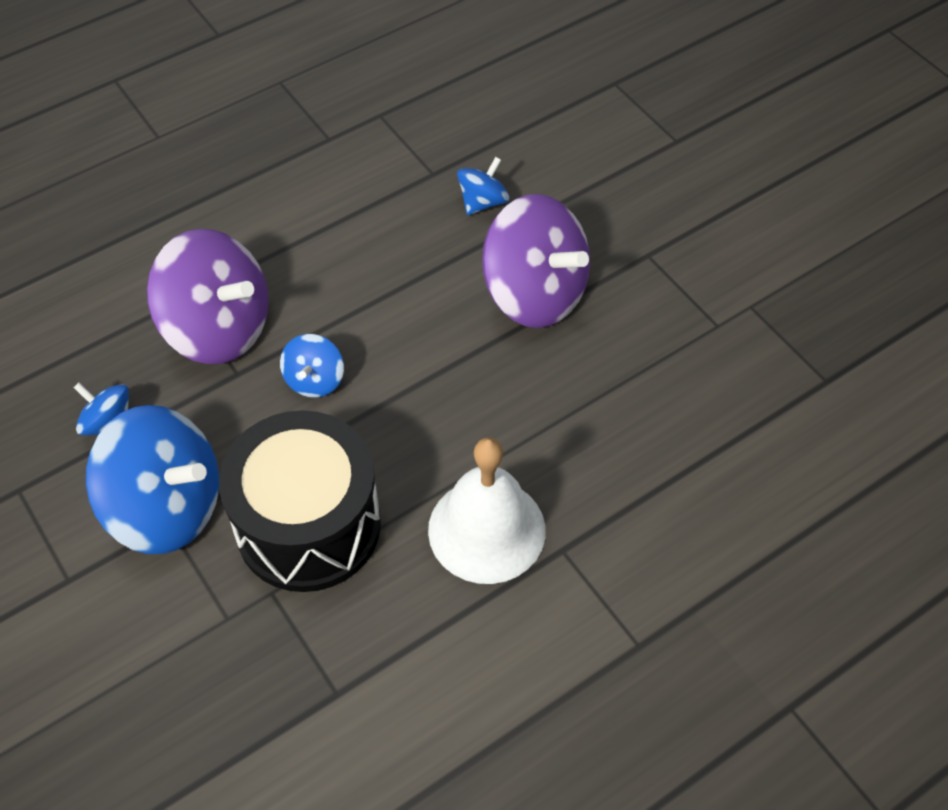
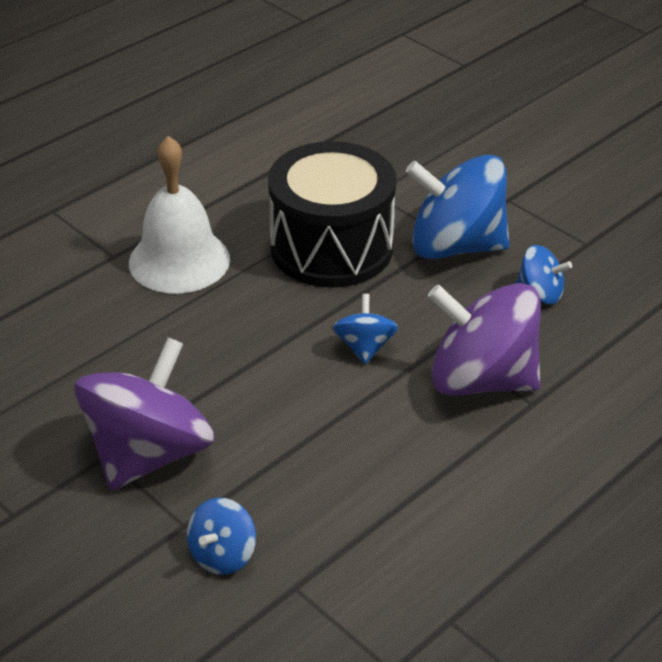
camera: 170 degrees right, 15 degrees down
(534, 293) = (149, 453): purple spinning top -> purple spinning top turned 90 degrees clockwise

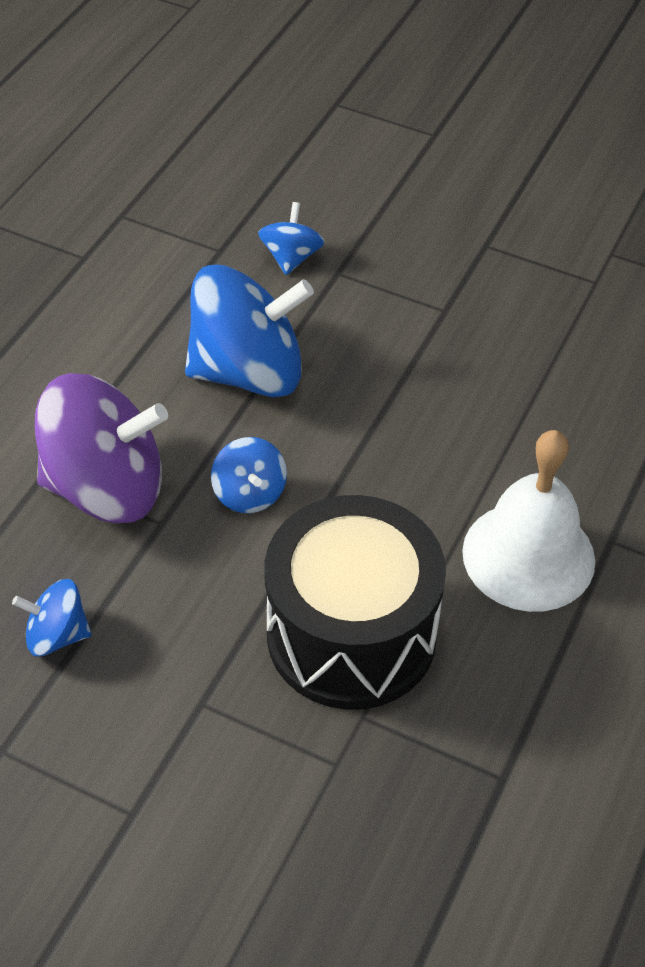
camera: 160 degrees right, 10 degrees up
(149, 453) = (407, 321): purple spinning top -> none
(455, 246) = (187, 688): blue spinning top -> blue spinning top (248, 372)

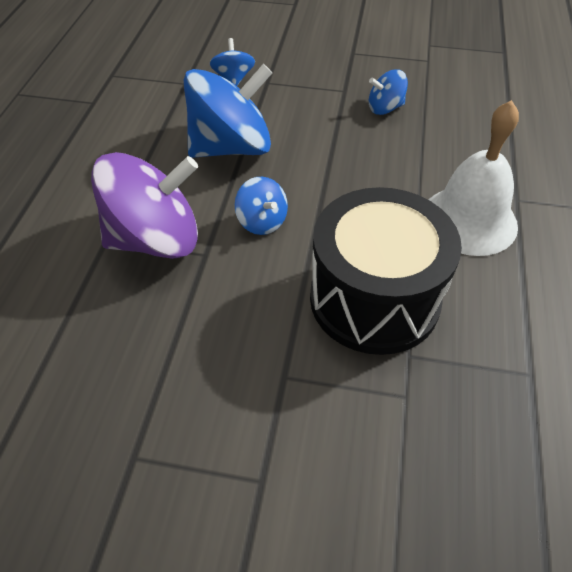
camera: 15 degrees left, 0 degrees up
(57, 635) = (151, 353): blue spinning top -> blue spinning top (385, 108)

